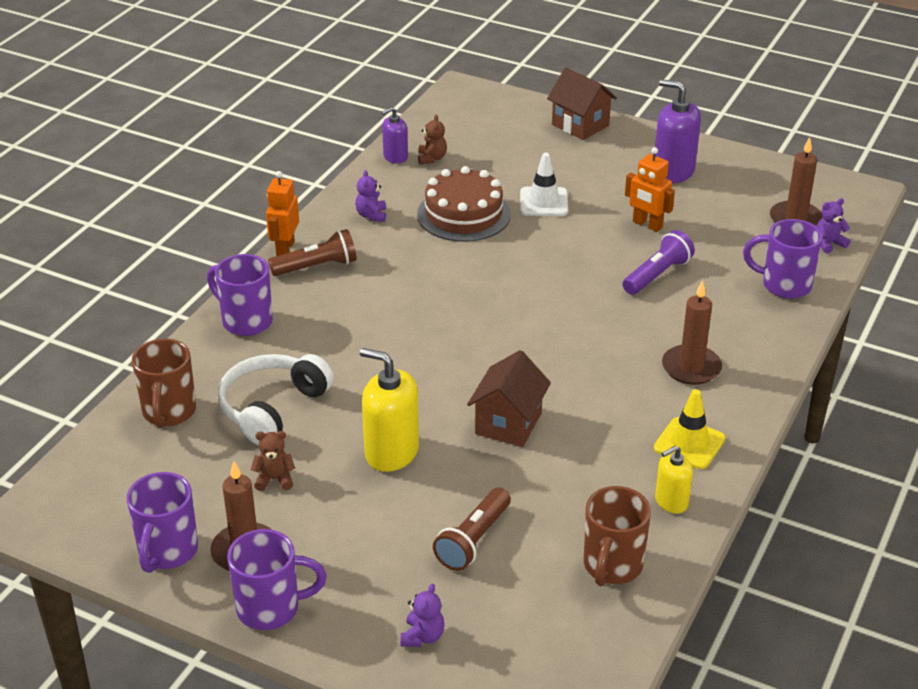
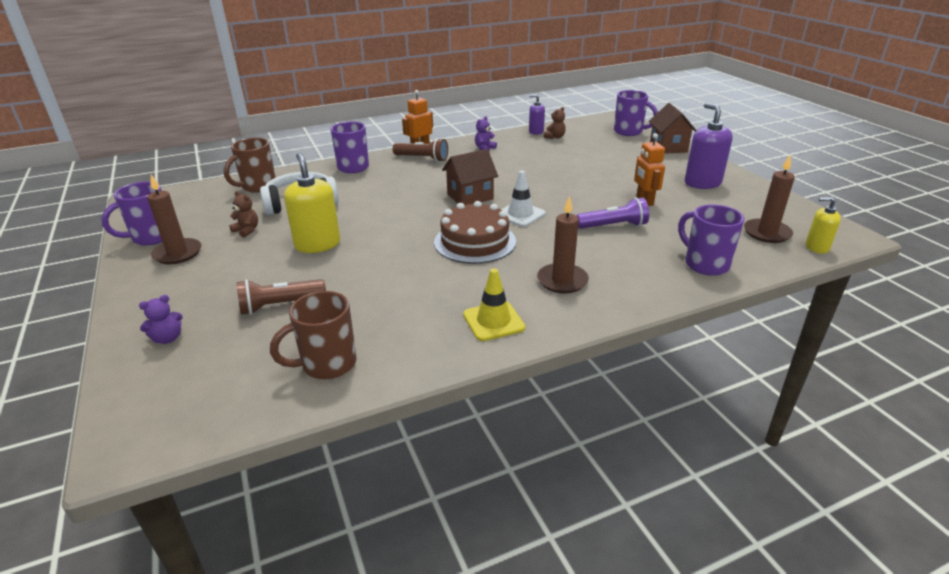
camera: 40 degrees right, 5 degrees down
(271, 608) = (138, 283): purple mug -> purple mug (629, 132)
(463, 214) = (535, 162): brown cake -> brown cake (475, 242)
(508, 423) = (399, 259): brown house -> brown house (470, 197)
(543, 202) = (591, 171): white traffic cone -> white traffic cone (520, 214)
(671, 501) = (427, 348): yellow soap dispenser -> yellow soap dispenser (816, 247)
(828, 243) = (778, 255): purple teddy bear -> none

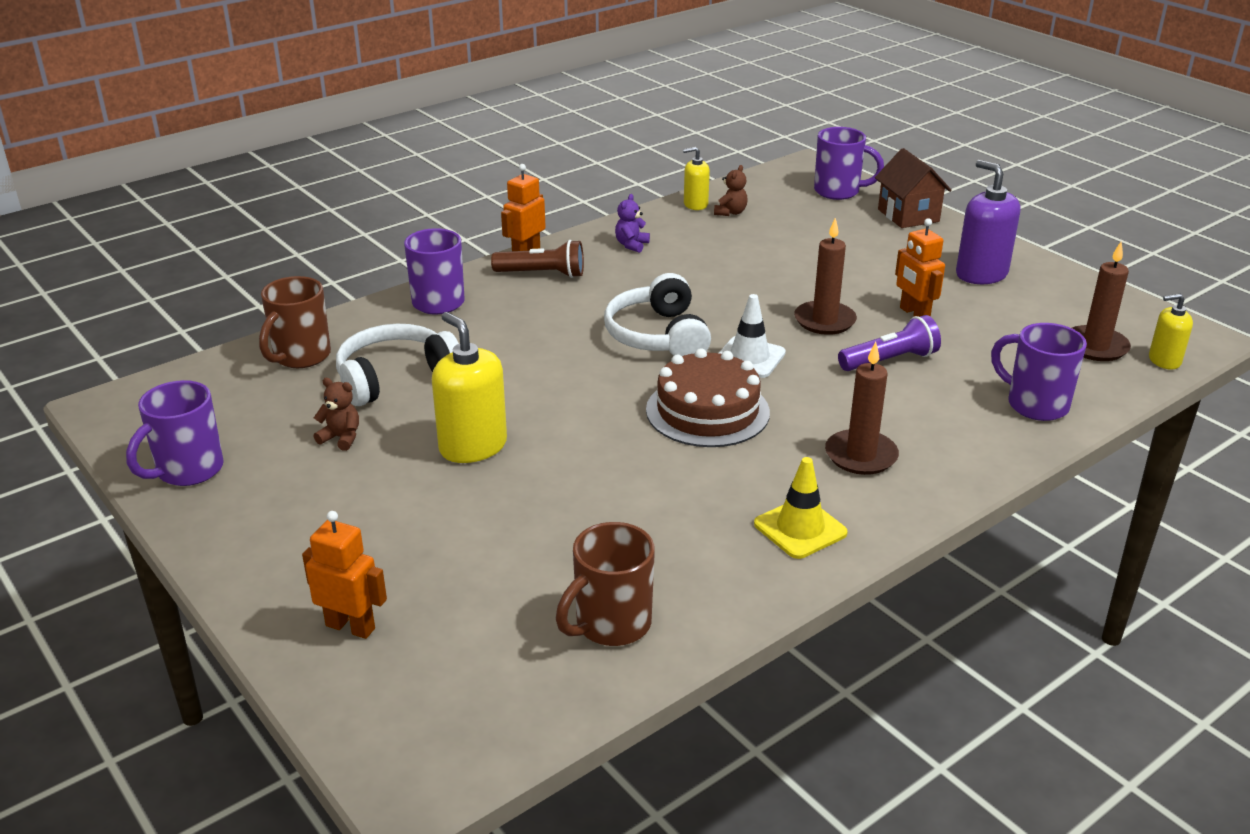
camera: 15 degrees left, 0 degrees up
(168, 338) = (350, 627): purple teddy bear -> orange robot
(177, 253) = (256, 492): brown candle -> brown candle (824, 321)
(280, 305) = (483, 551): brown flashlight -> none
(470, 197) = (658, 336): brown house -> white headphones
(536, 131) = (695, 204): purple soap dispenser -> yellow soap dispenser

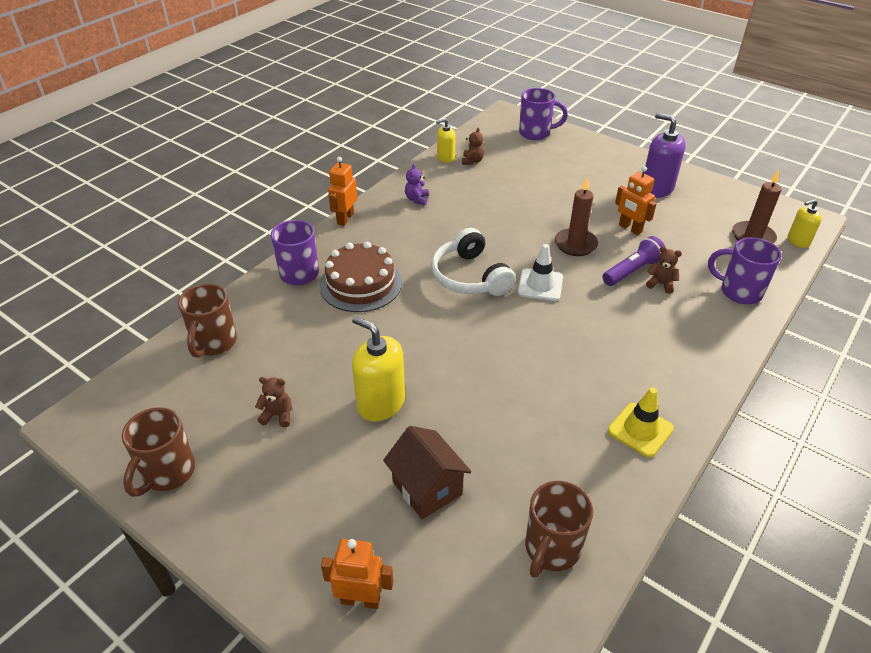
camera: 15 degrees left, 10 degrees up
(188, 471) = (167, 473): purple mug -> brown mug
(395, 377) = (295, 349): white headphones -> none
(542, 274) = (365, 235): brown flashlight -> none
(707, 411) = (532, 337): brown cake -> brown cake (360, 284)
(861, 456) = (651, 357): brown candle -> none
(908, 215) = (589, 147): brown house -> brown house (427, 488)
(923, 380) = (661, 284): none -> brown teddy bear

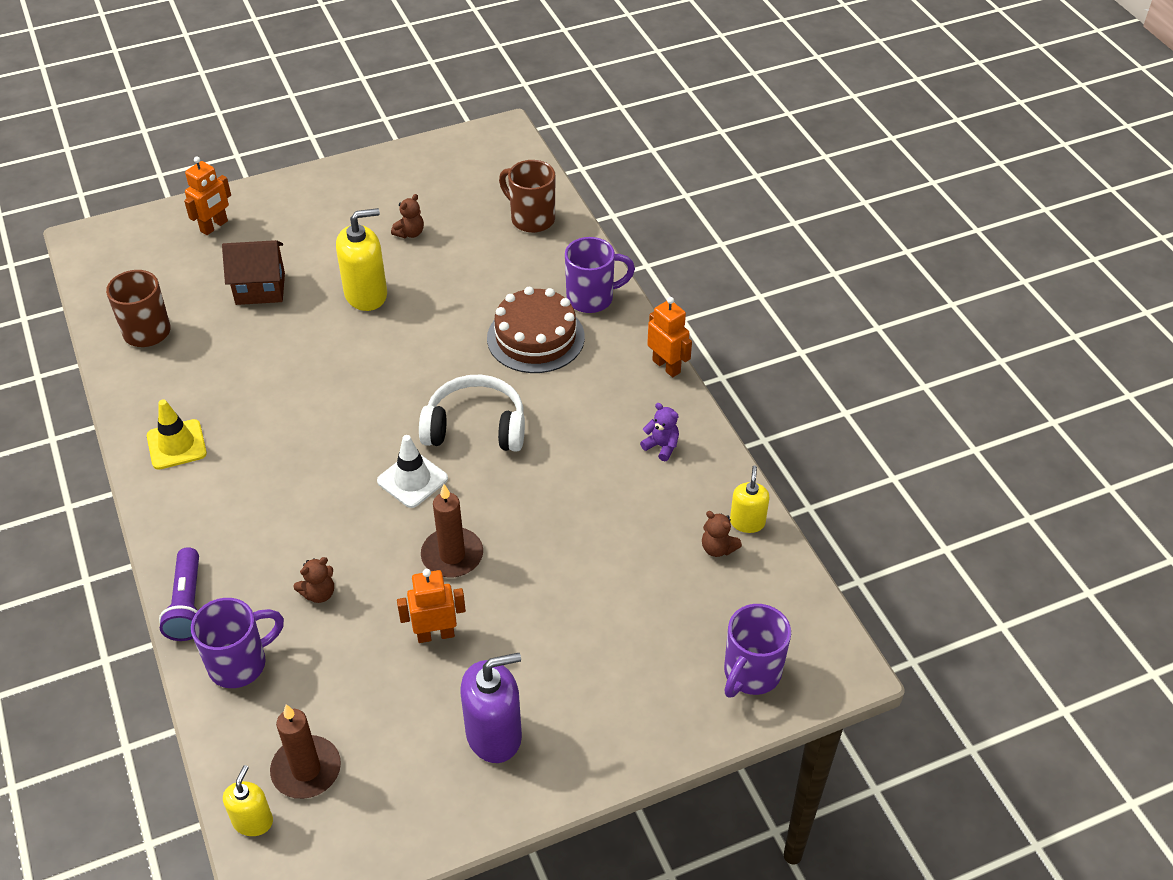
camera: 120 degrees right, 5 degrees up
(167, 473) = (406, 167): brown mug -> none
(632, 271) = (361, 581): purple flashlight -> purple flashlight (187, 604)

